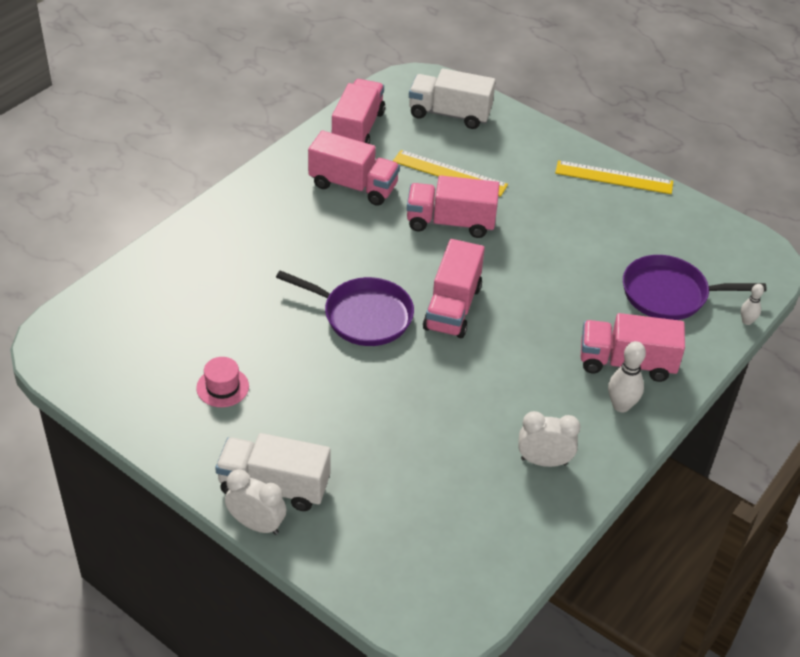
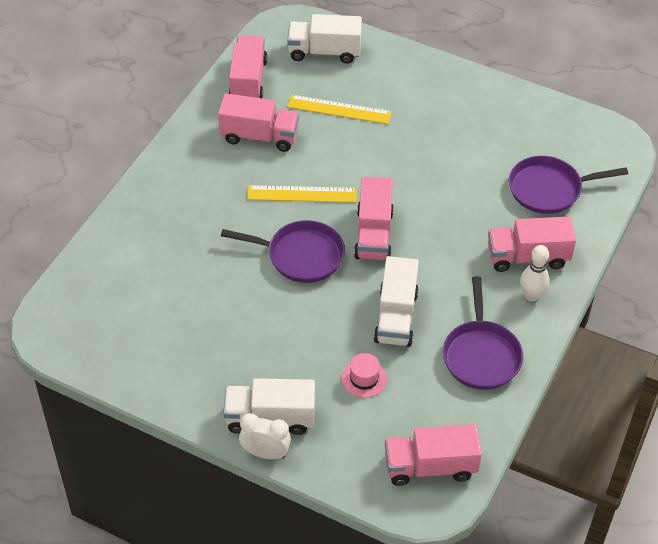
camera: 10 degrees left, 5 degrees up
(222, 387) = (202, 341): pink hat -> pink hat (364, 378)
(450, 222) = (352, 156): pink truck -> pink truck (430, 466)
(454, 400) = (396, 317): none -> white truck
(544, 461) = (481, 355): white clock -> purple pan
(614, 178) = (479, 89): yellow ruler -> yellow ruler (302, 194)
(747, 321) = (616, 202): white bowling pin -> none

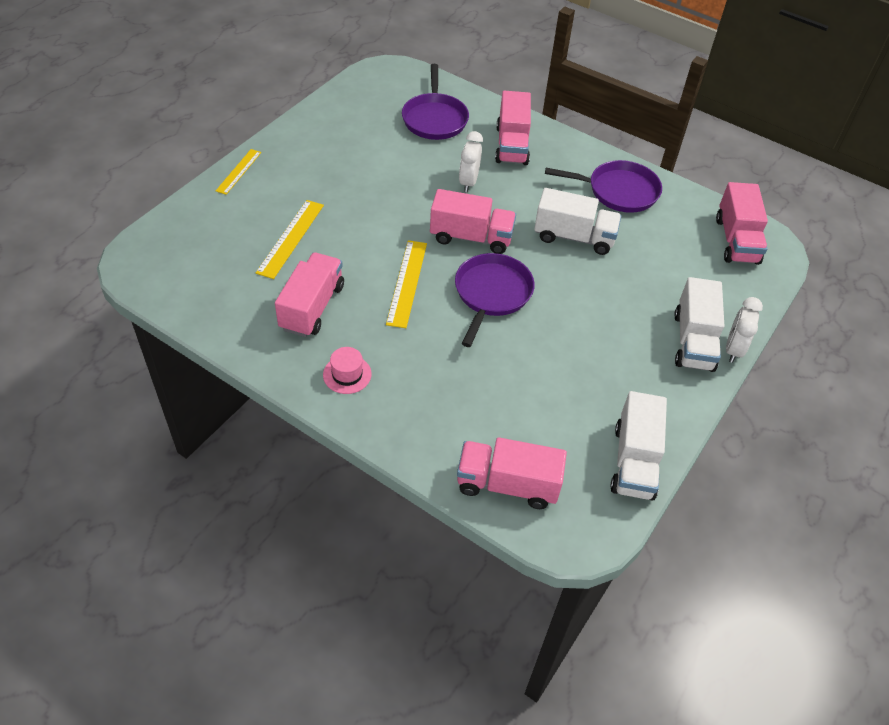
camera: 85 degrees left, 0 degrees up
(248, 81) = (218, 307): pink truck -> pink truck (507, 484)
(324, 52) = (196, 238): white truck -> white truck (634, 461)
(364, 378) = (645, 268): pink hat -> pink hat (347, 374)
(417, 61) = (238, 171): none -> yellow ruler
(454, 226) = (468, 182): none -> white clock
(531, 295) = (555, 151): white bowling pin -> none

